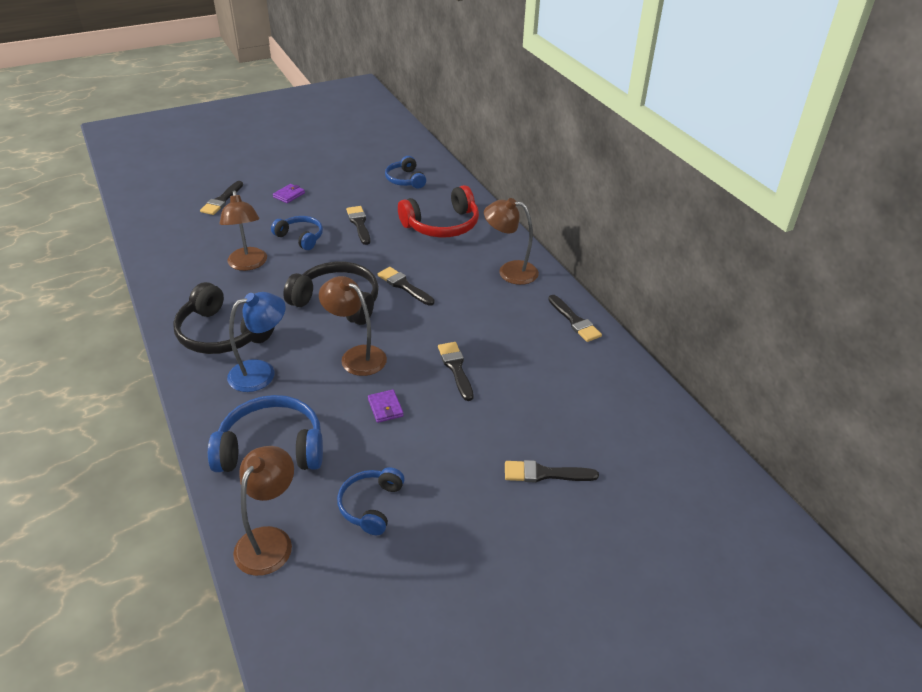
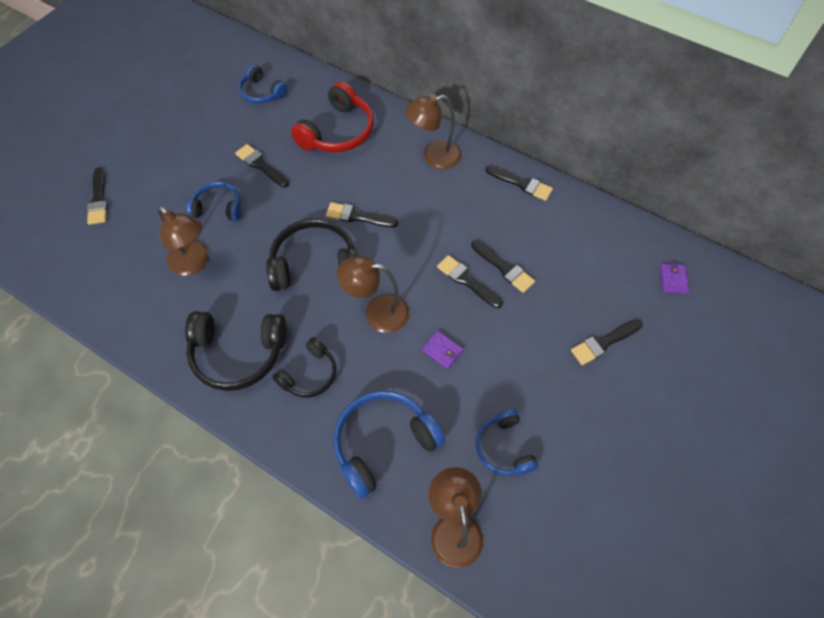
camera: 30 degrees left, 20 degrees up
(261, 372) = (309, 374): blue lamp -> black headphones
(289, 195) = (163, 162): purple wallet -> purple wallet (673, 280)
(499, 374) = (504, 268): none -> black brush

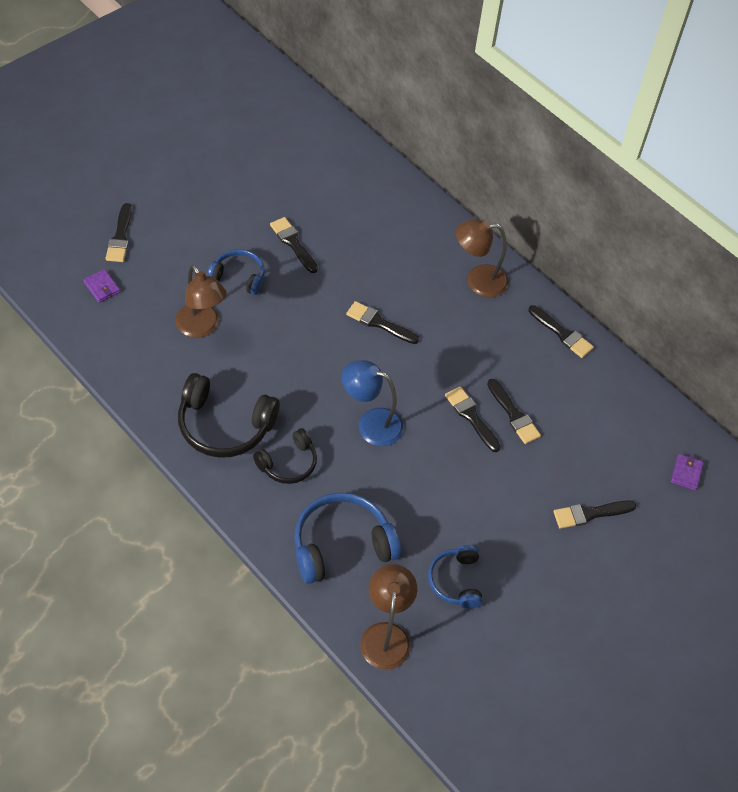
camera: 10 degrees right, 5 degrees down
(262, 92) = (314, 163): blue headphones -> none
(314, 264) = (321, 359): black headphones -> none
(338, 132) = (383, 228): red headphones -> none
(377, 312) = (371, 423): brown lamp -> blue lamp
(442, 351) = (424, 477): purple wallet -> purple wallet (102, 287)

